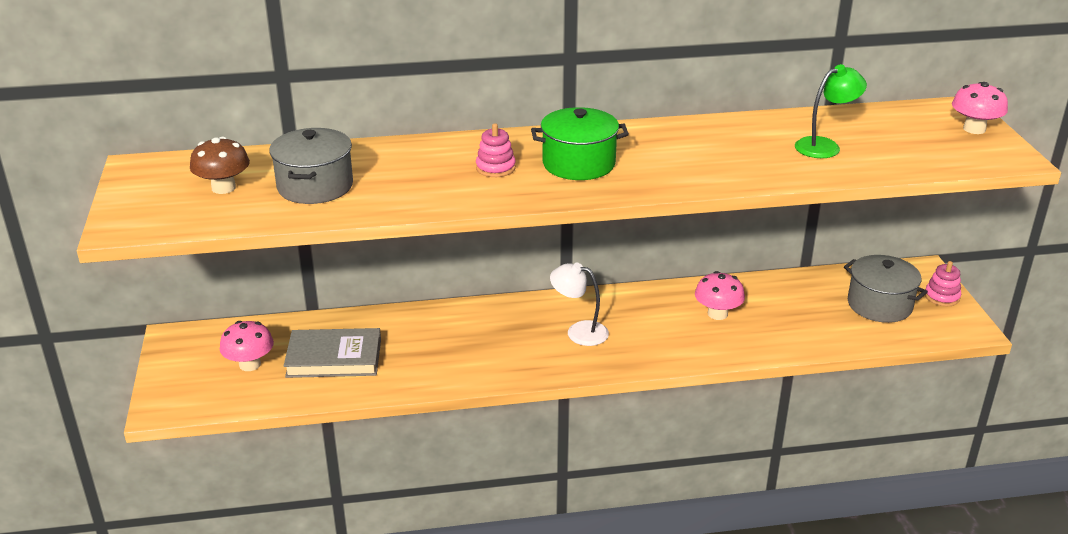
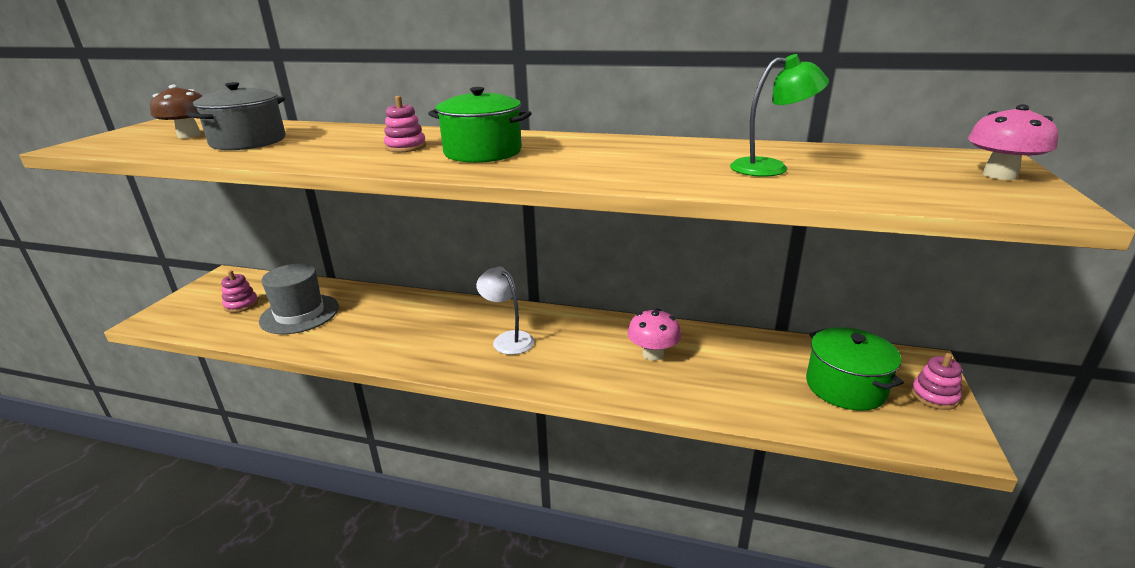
camera: 25 degrees right, 5 degrees down
(250, 364) = (241, 305): pink mushroom -> pink stacking toy
(334, 358) = (300, 314): grey book -> grey hat
(879, 305) = (845, 387): grey pot -> green pot

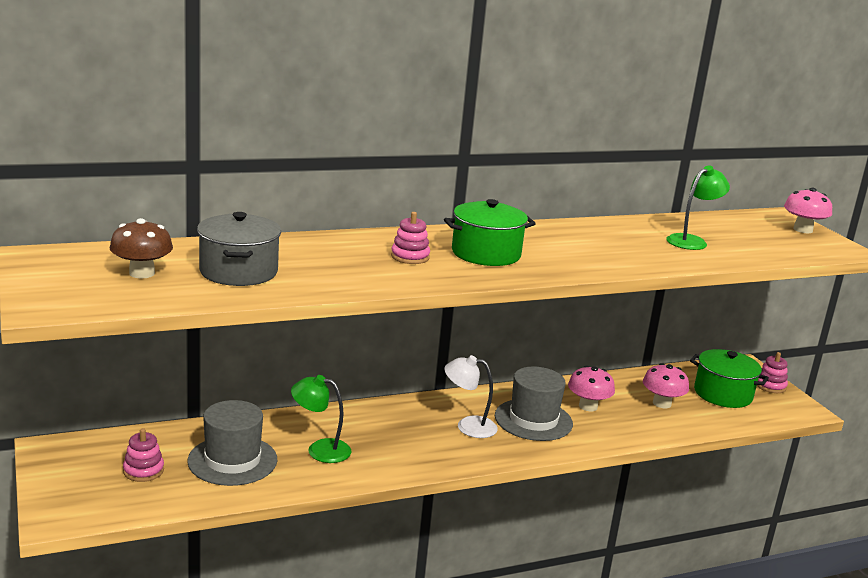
camera: 40 degrees left, 5 degrees down
(366, 324) = (320, 449): none -> green lamp
(576, 351) = (533, 420): none -> grey hat
(746, 375) = (662, 403): none -> pink mushroom

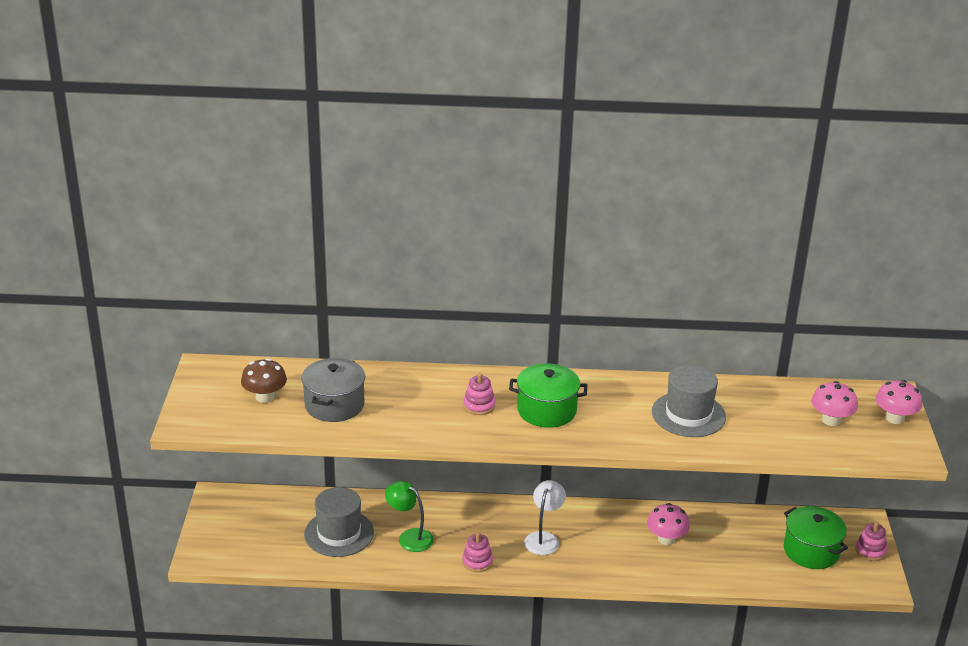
camera: 25 degrees right, 10 degrees up
(143, 471) = (272, 529): pink stacking toy -> pink stacking toy (477, 562)
(468, 426) = (544, 538): white lamp -> white lamp turned 75 degrees clockwise
(533, 420) = (605, 543): grey hat -> grey hat (688, 414)
(662, 403) = (740, 549): pink mushroom -> pink mushroom (831, 420)
(692, 241) = (757, 419): green lamp -> none

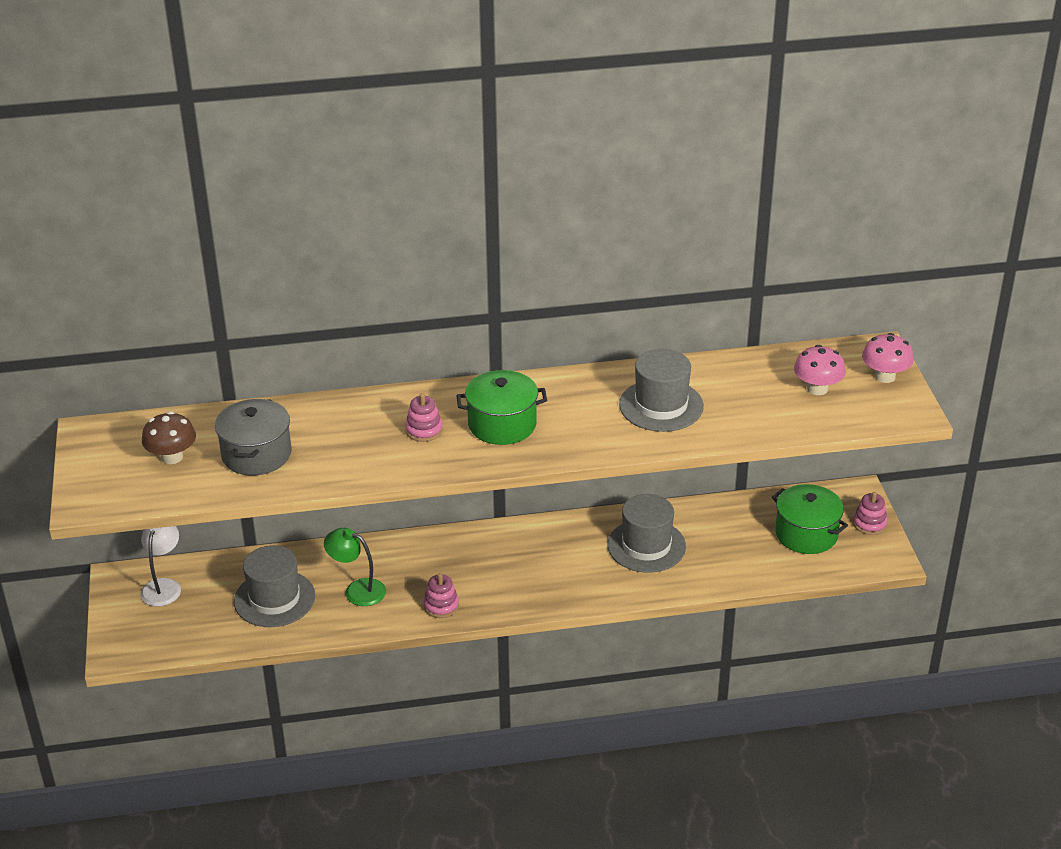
camera: 10 degrees left, 5 degrees up
(544, 538) = (510, 567): white lamp -> white lamp (163, 586)
(666, 539) = (646, 546): pink mushroom -> grey hat

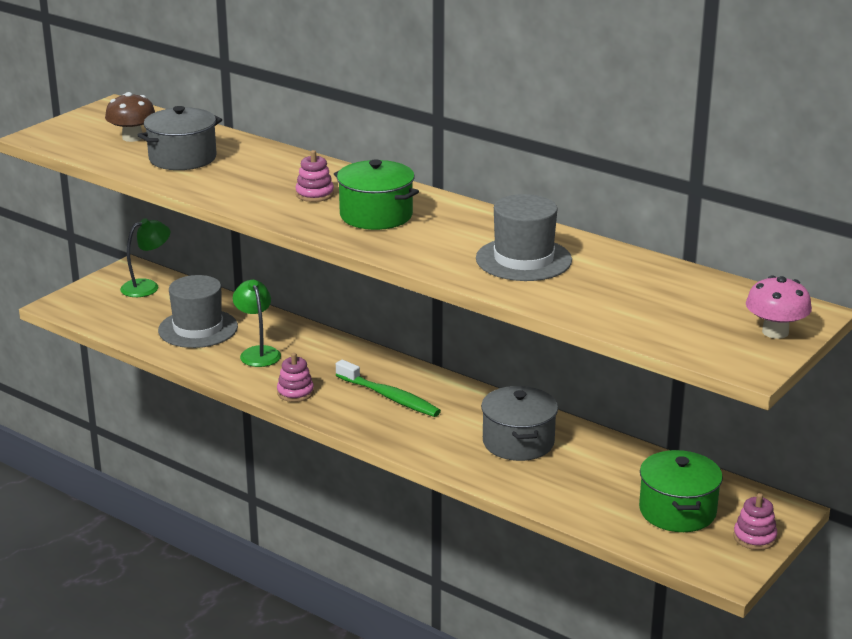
camera: 45 degrees right, 10 degrees down
(163, 586) = (147, 286): white lamp -> green lamp
(511, 565) = (390, 397): none -> green toothbrush
(646, 546) = (518, 442): grey hat -> grey pot
(817, 389) = (688, 310): pink mushroom -> none

